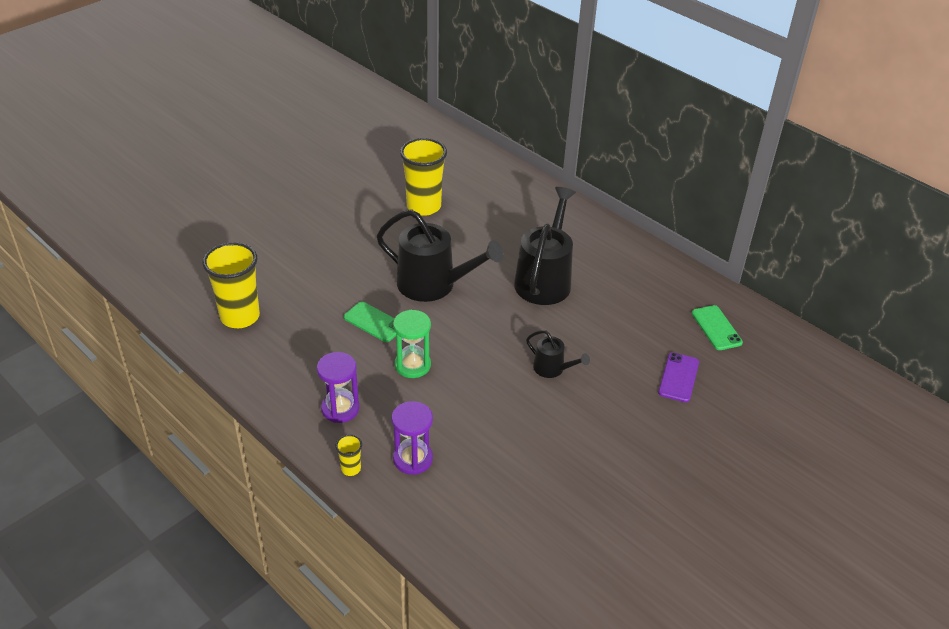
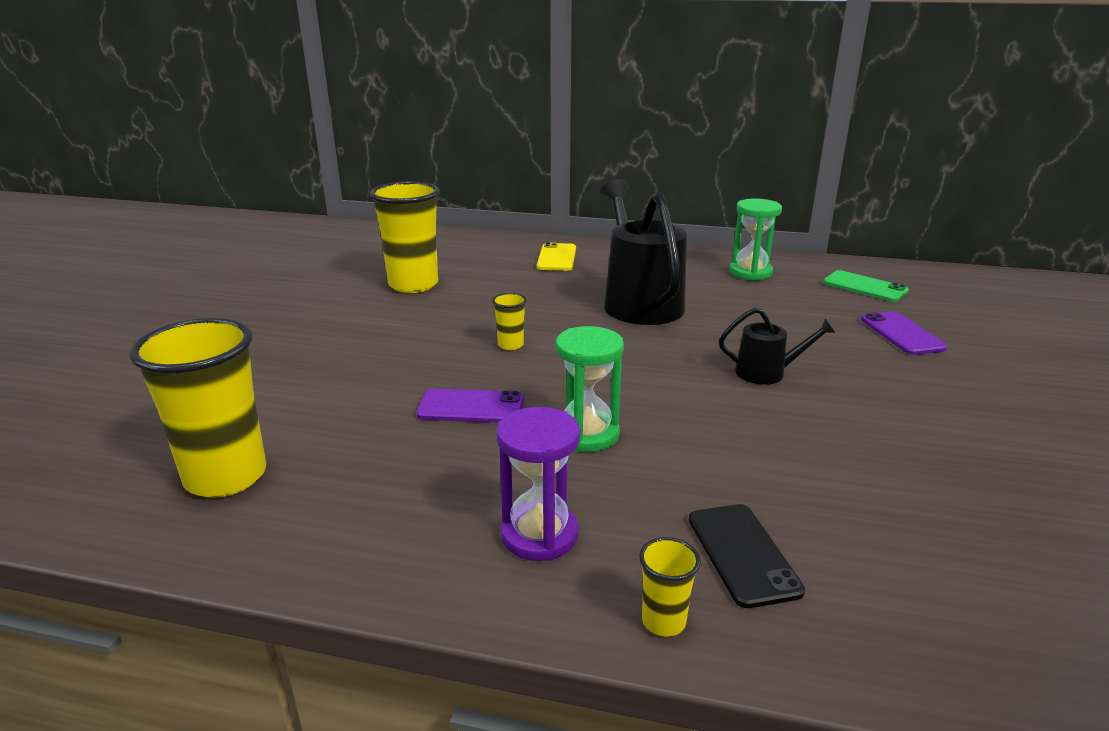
camera: 30 degrees left, 15 degrees down
(374, 322) = (471, 407): green phone -> purple phone
(413, 459) = (742, 554): purple hourglass -> black phone
(433, 285) = (510, 345): black watering can -> yellow cup
(537, 213) = (557, 258): none -> yellow phone
(653, 281) = (750, 272): none -> green hourglass

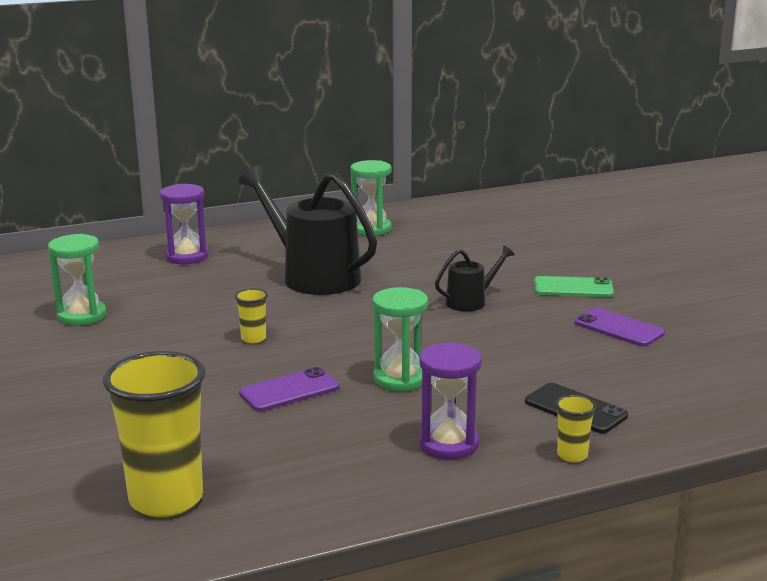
camera: 35 degrees left, 5 degrees down
(413, 285) = (82, 316): yellow cup -> green hourglass
(557, 258) = (187, 256): yellow phone -> purple hourglass
(864, 287) = (468, 220): green phone -> green phone (573, 288)
(902, 334) = (528, 249): purple phone -> purple phone (619, 328)

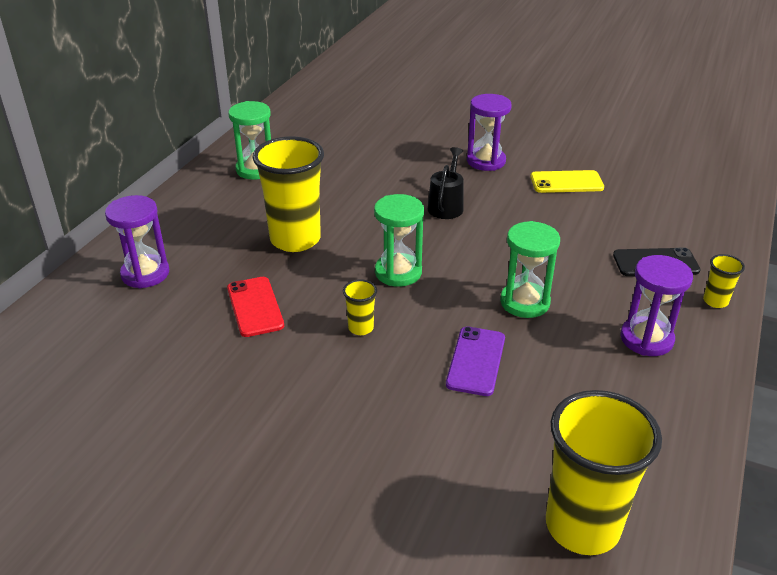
camera: 45 degrees left, 15 degrees up
(82, 316) = (165, 394): green hourglass -> green hourglass (398, 272)
(214, 299) = (255, 307): none -> red phone
(314, 276) = (295, 239): black watering can -> yellow cup
(573, 288) = (486, 161): green phone -> purple hourglass
(619, 328) = (566, 182): purple phone -> yellow phone

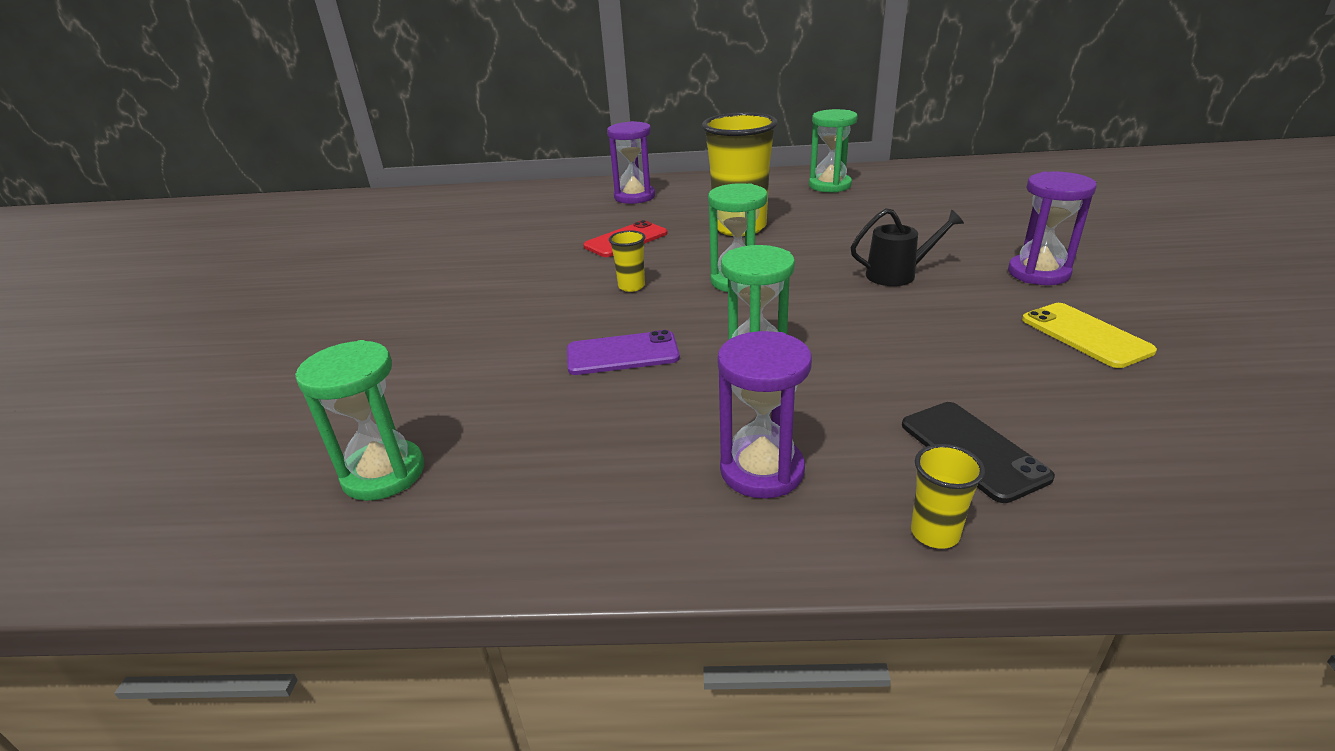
camera: 70 degrees right, 5 degrees down
(582, 526) = (384, 473): yellow cup -> green hourglass

